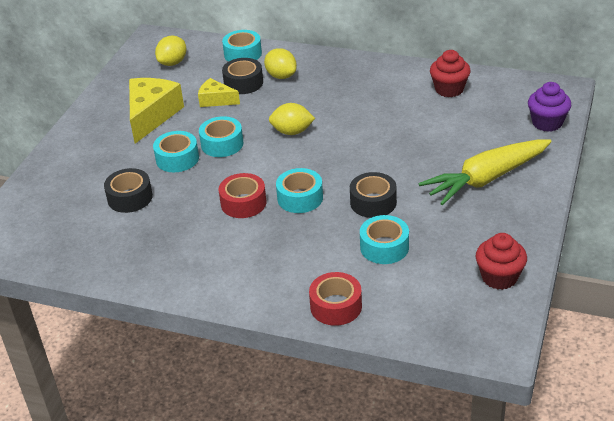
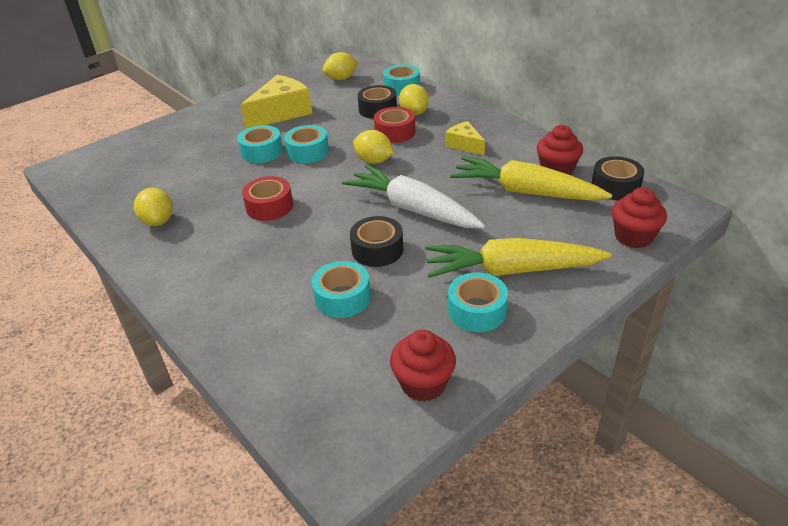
camera: 30 degrees right, 0 degrees up
(130, 198) = (194, 169): black tape -> black tape (615, 186)
(154, 253) = (158, 221): none -> yellow lemon
(216, 100) = (341, 116): yellow cheese -> yellow cheese (464, 145)
(300, 198) = (319, 220): turquoise tape -> turquoise tape (477, 311)
(336, 306) = (238, 337): red tape -> red tape (395, 132)
(368, 161) = (413, 209): none -> white carrot
(442, 115) = (525, 192): none -> yellow carrot
(547, 123) = (633, 237): purple cupcake -> red cupcake

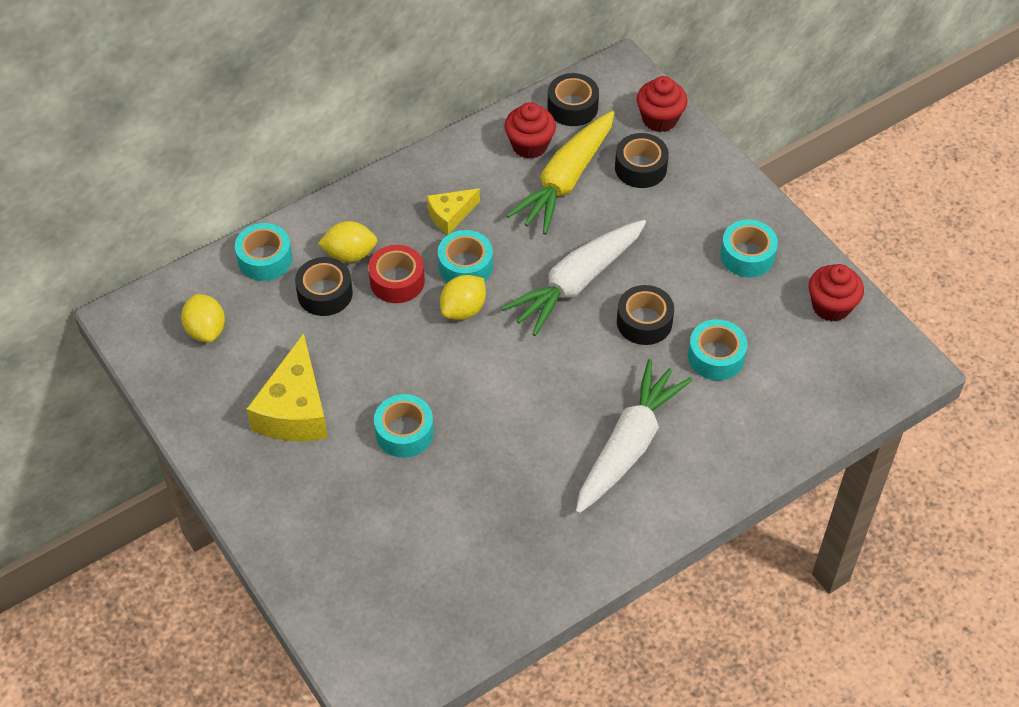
camera: 85 degrees left, 15 degrees up
(158, 221) = (547, 540): yellow lemon -> none
(243, 253) = (628, 446): none -> white carrot
(269, 206) = (541, 421): red tape -> none
(281, 113) = (295, 410): yellow cheese -> yellow cheese turned 135 degrees counterclockwise
(308, 152) = (420, 379): turquoise tape -> turquoise tape (465, 266)
(511, 270) = (695, 219): yellow carrot -> none
(562, 231) = (640, 168): none -> black tape

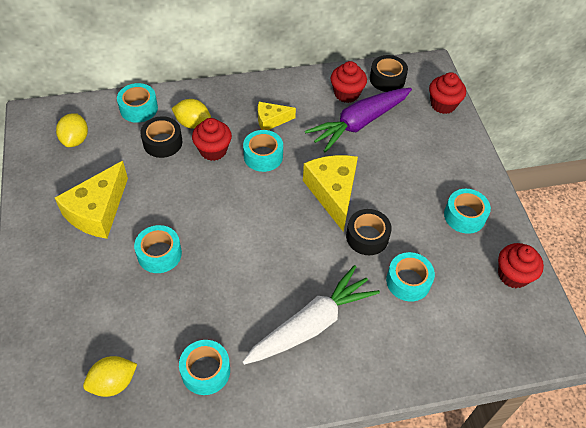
camera: 20 degrees right, 0 degrees up
(397, 281) = (213, 150): red tape -> red cupcake
(463, 309) = (246, 184): yellow lemon -> yellow lemon (113, 383)
(535, 540) = (205, 371): none -> turquoise tape
(566, 181) = (359, 123): yellow carrot -> purple carrot
(577, 283) = (333, 193): white carrot -> yellow cheese
(640, 168) = (415, 131): black tape -> none

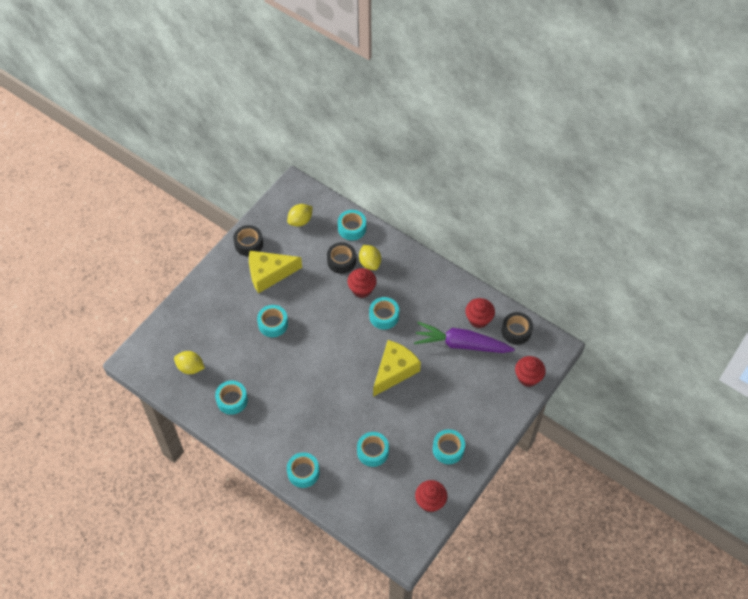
camera: 50 degrees right, 5 degrees up
(271, 120) = (414, 298): yellow cheese -> none
(311, 324) = (301, 425): white carrot -> none
(367, 237) = (382, 410): black tape -> black tape (249, 244)
(372, 369) = (303, 472): none -> turquoise tape

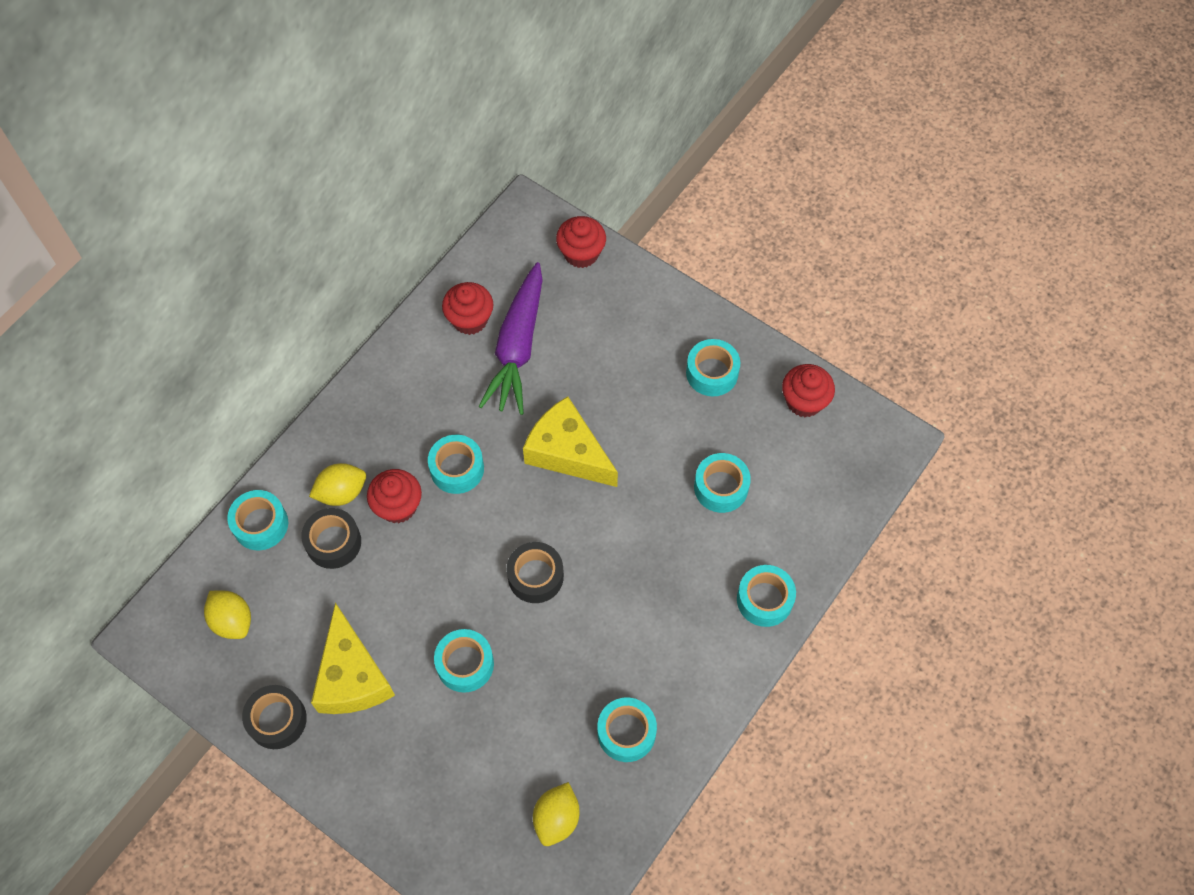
camera: 90 degrees left, 5 degrees up
(516, 331) = (495, 265): black tape -> black tape (535, 576)

